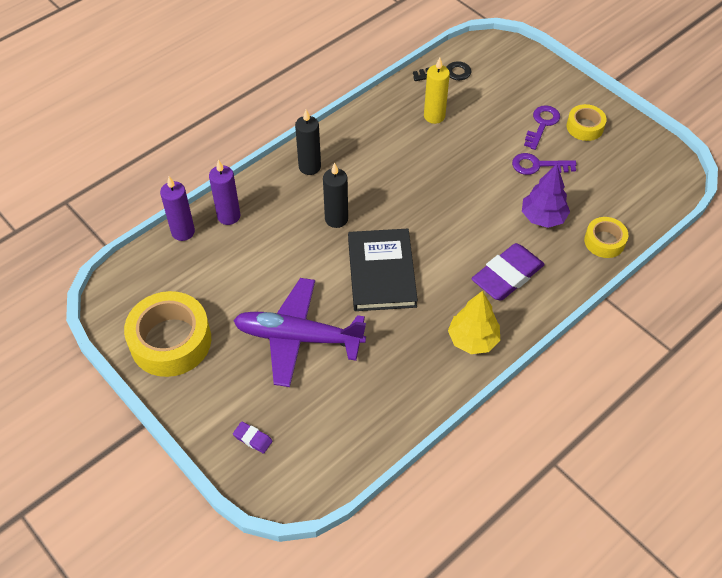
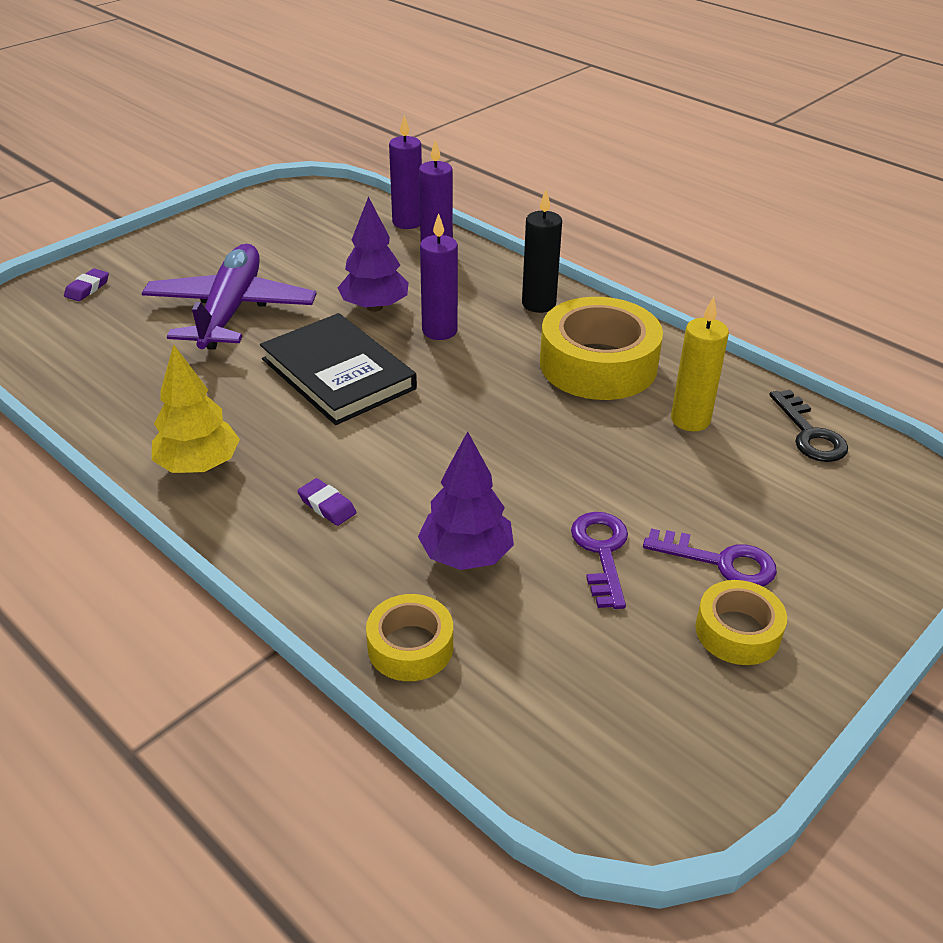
camera: 85 degrees right, 15 degrees down
(171, 341) = (240, 228): yellow tape -> yellow tape (598, 364)
(303, 253) = (375, 307): none -> purple tree
(336, 219) = (439, 331): black candle -> purple candle
(381, 272) = (338, 374): black book -> black book turned 60 degrees clockwise
(507, 275) = (327, 506): purple eraser -> purple eraser, size x0.44

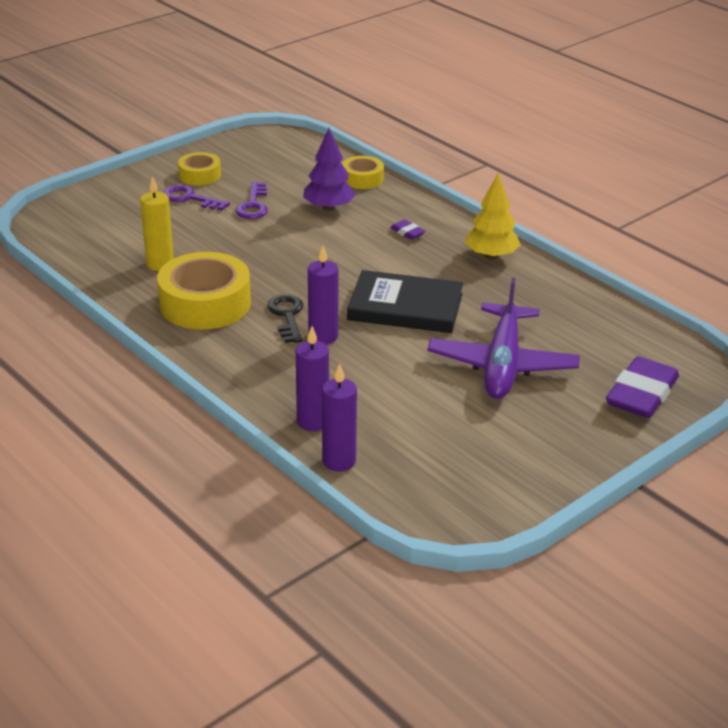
camera: 175 degrees left, 5 degrees down
(87, 288) = (641, 394): purple eraser -> purple eraser, size x2.28
(338, 374) = (405, 307): black book -> black book turned 45 degrees counterclockwise
(375, 307) = (376, 361): purple tree -> none
(538, 304) = (232, 356): black candle -> none
(810, 434) = (85, 252): black key -> black key (287, 316)

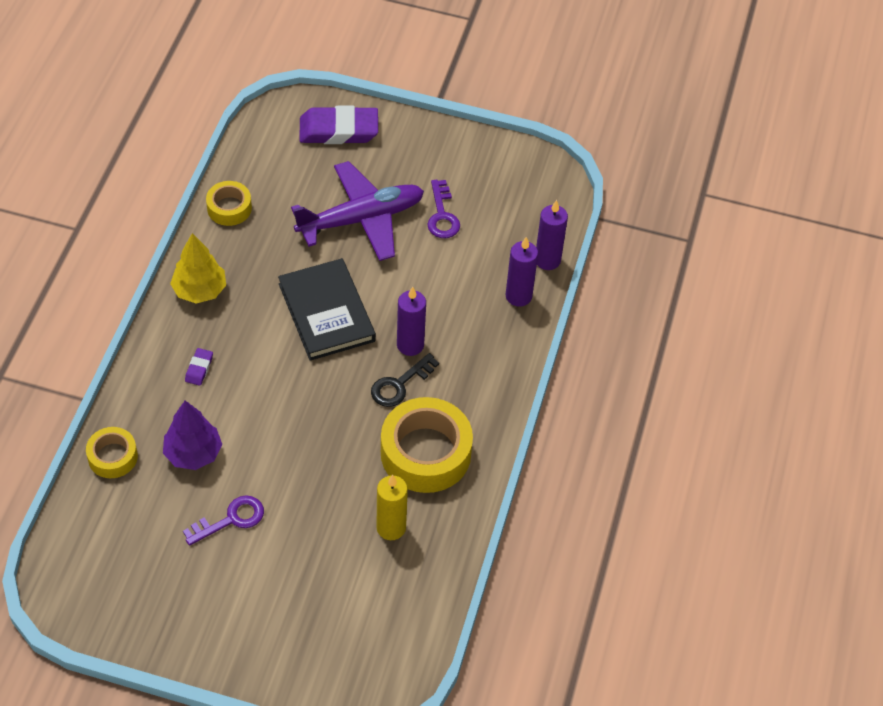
camera: 125 degrees left, 20 degrees up
(190, 198) = (254, 583): purple key -> purple key (442, 215)
(200, 175) = (199, 607): yellow tape -> yellow tape (229, 208)

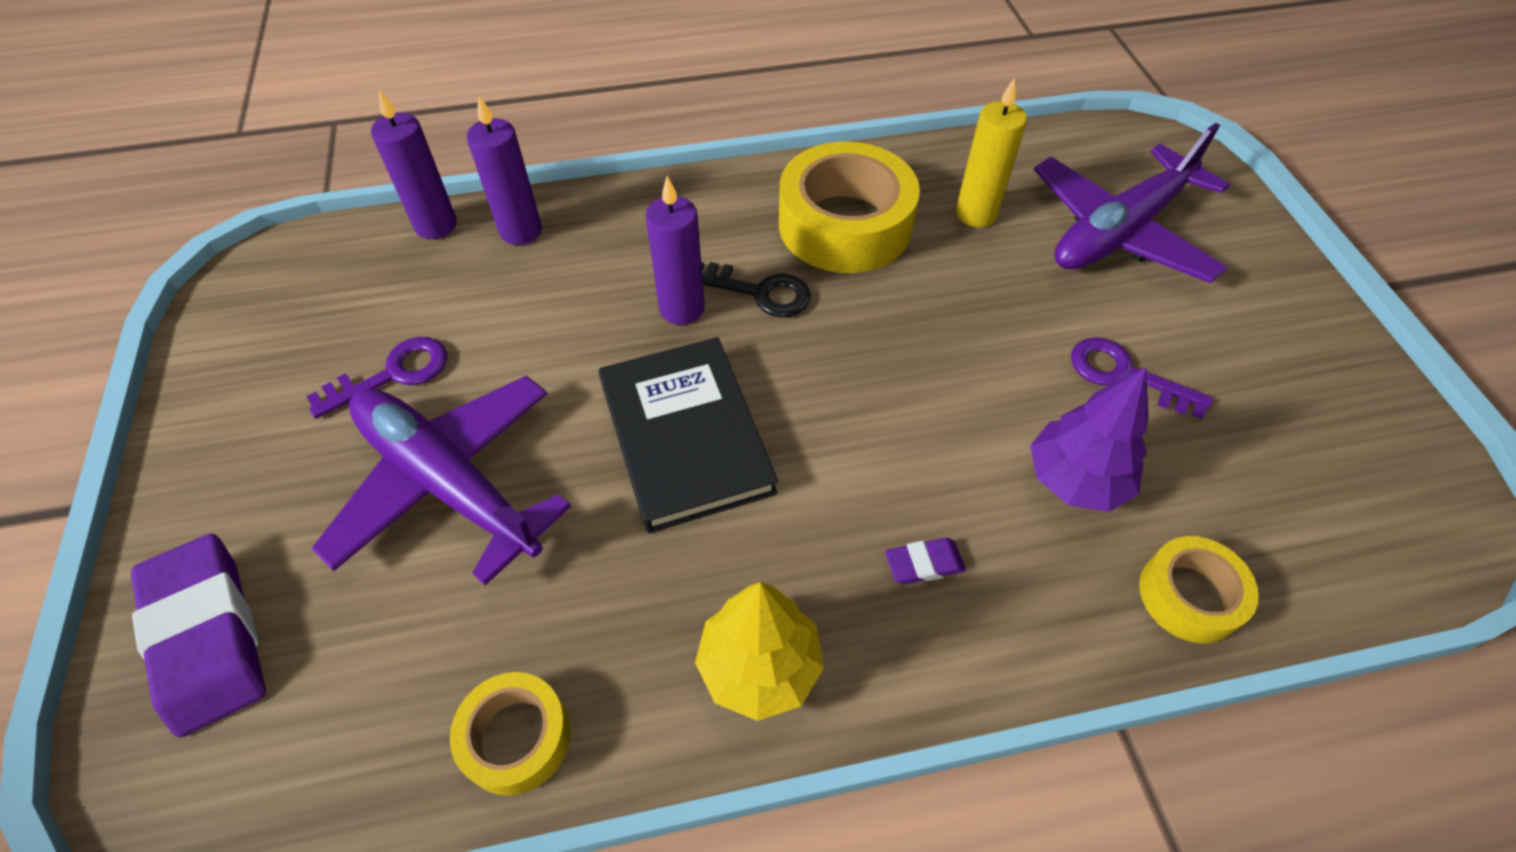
camera: 115 degrees left, 0 degrees up
(326, 312) = (685, 436): black book -> black book turned 60 degrees counterclockwise
(326, 597) = (1119, 232): none -> purple plane

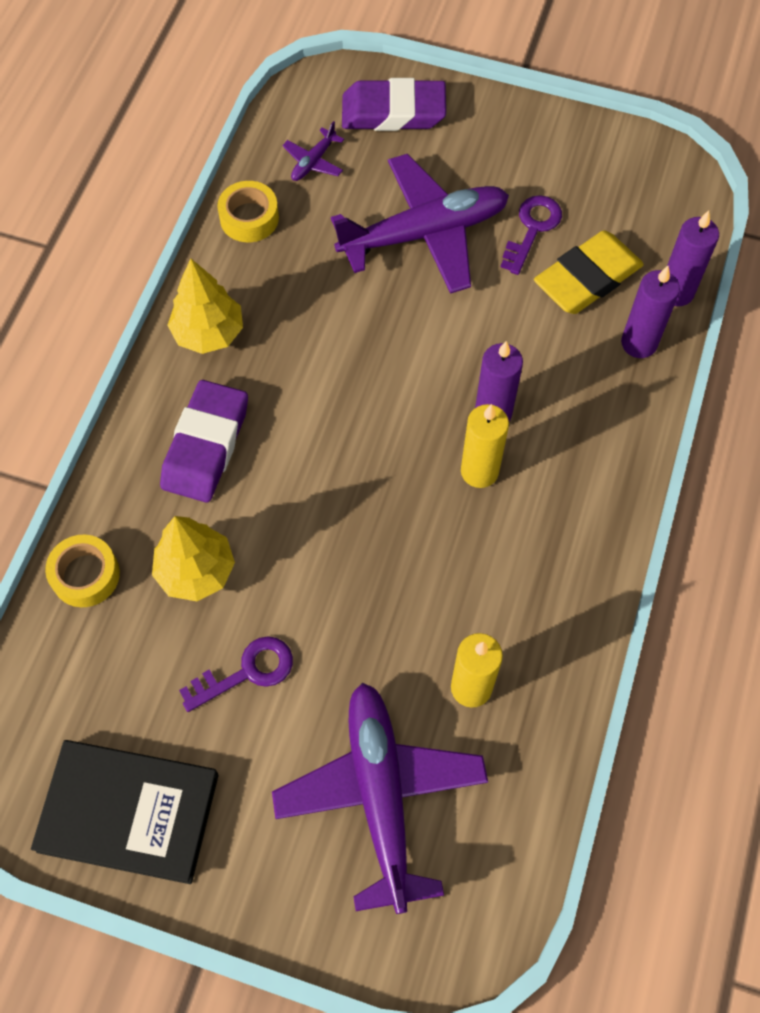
camera: 120 degrees right, 10 degrees up
(357, 703) = (313, 162): none -> purple plane
(393, 374) = (532, 229): purple key -> purple key turned 150 degrees counterclockwise
(450, 299) = (587, 278): none -> yellow eraser
(685, 436) = (379, 365): black book -> black book (128, 812)
(759, 292) = (479, 471): black key -> yellow candle
(845, 225) = (517, 573): yellow tape -> none
(924, 564) = (206, 445): purple eraser -> purple eraser, size x2.28
(1075, 480) = (196, 571): purple tree -> yellow tree

